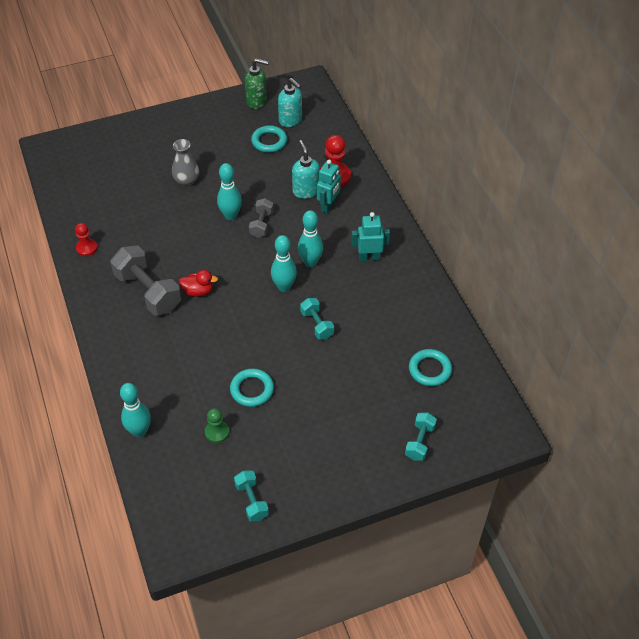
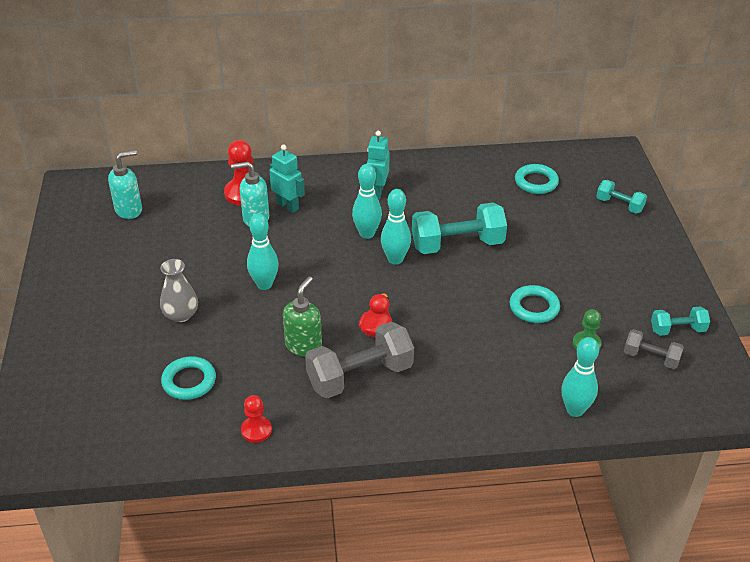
camera: 75 degrees left, 10 degrees down
(257, 101) = (75, 231): green soap dispenser -> green soap dispenser (303, 345)
(261, 224) = (291, 261): grey dumbbell -> grey dumbbell (651, 358)
(269, 141) = (155, 233): turquoise ring -> turquoise ring (189, 381)
(317, 324) = (457, 244): turquoise dumbbell -> turquoise dumbbell, size x1.85

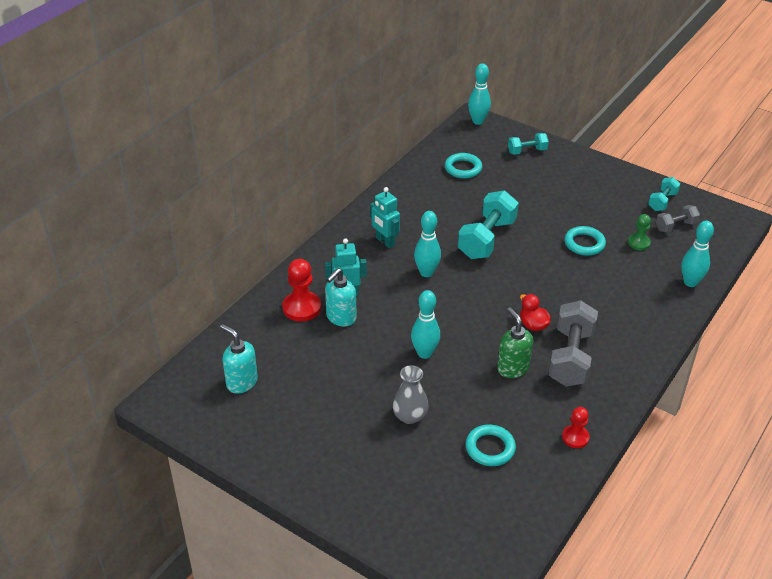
camera: 50 degrees left, 0 degrees up
(129, 210) = (241, 382): turquoise soap dispenser -> turquoise soap dispenser turned 60 degrees counterclockwise
(395, 259) = (470, 275): turquoise bowling pin -> turquoise bowling pin (478, 121)

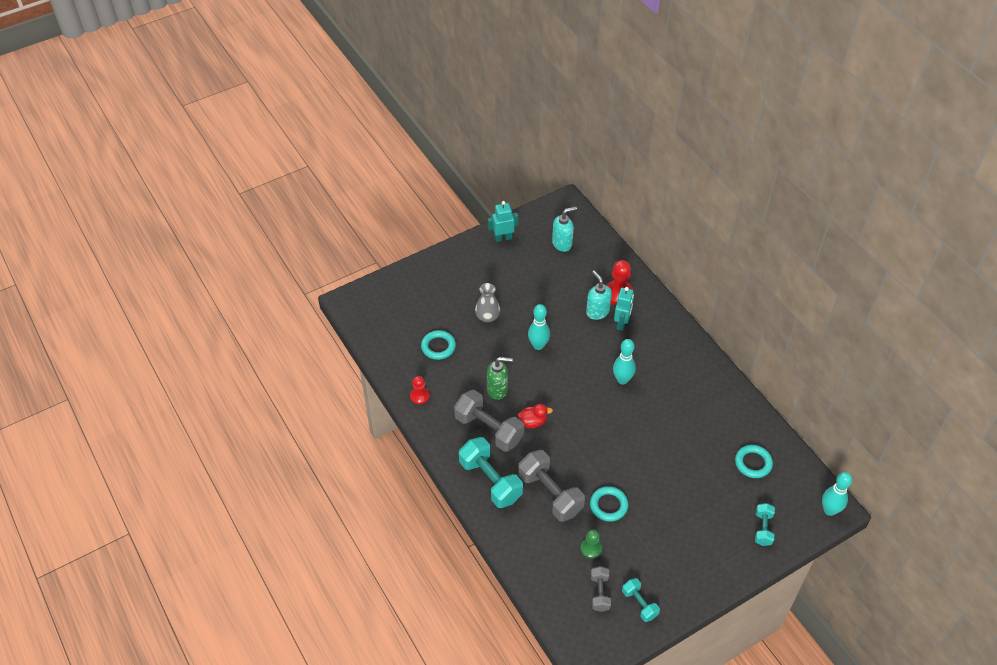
camera: 115 degrees right, 10 degrees up
(385, 241) = (672, 367): turquoise robot -> turquoise robot (503, 238)
(486, 239) = (645, 437): turquoise dumbbell -> turquoise dumbbell (490, 480)
(606, 286) = (550, 494): none -> grey dumbbell
(690, 282) = (524, 559): turquoise bowling pin -> none

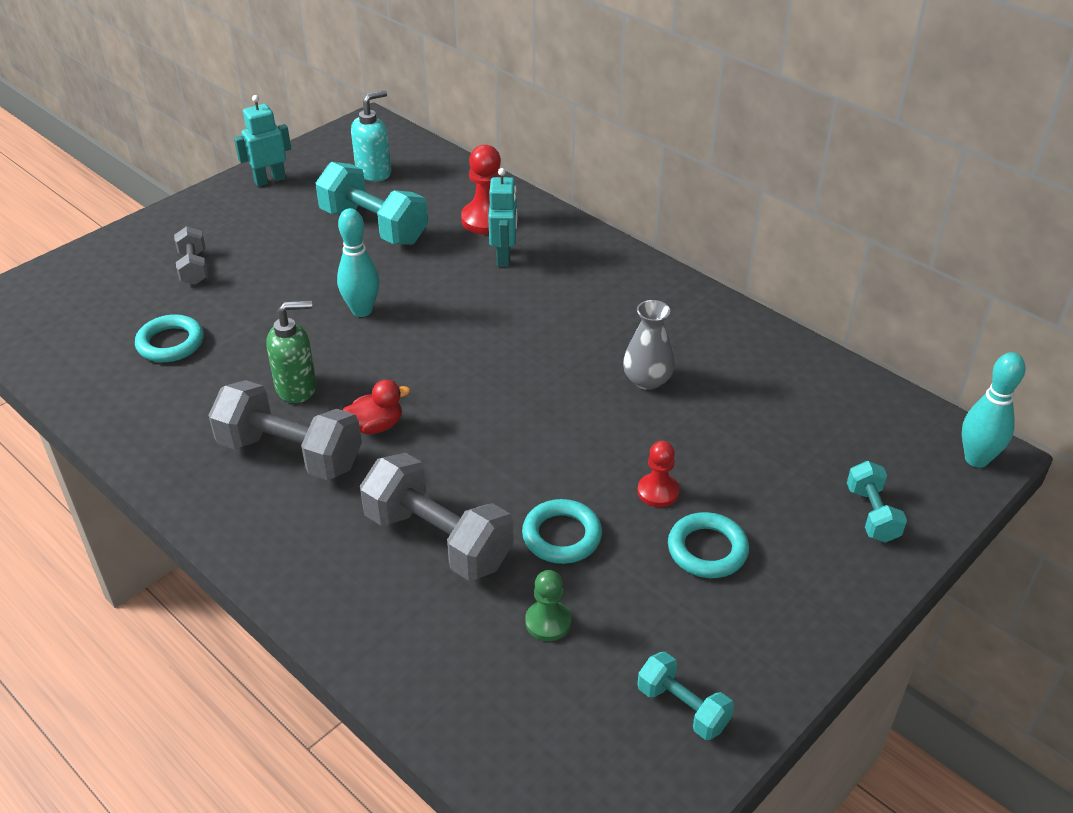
camera: 15 degrees left, 10 degrees down
(419, 396) = (140, 425): red pawn -> red pawn (658, 491)
(487, 316) = (259, 285): grey vase -> grey vase (647, 380)
(490, 480) = (308, 541): turquoise dumbbell -> turquoise dumbbell (374, 226)
(597, 312) = (457, 248): turquoise soap dispenser -> none
(599, 593) = (591, 705): grey dumbbell -> grey dumbbell (193, 268)
(622, 380) = (528, 333): turquoise bowling pin -> none
(753, 463) = (807, 413): turquoise ring -> turquoise ring (707, 550)

